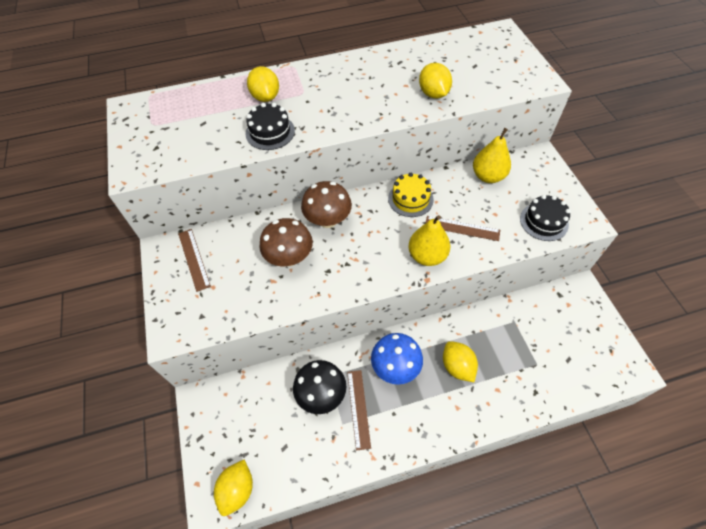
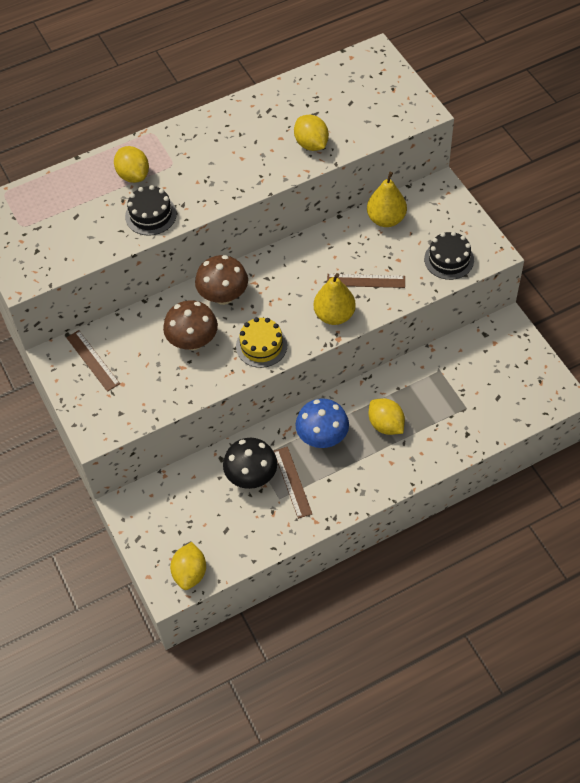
camera: 10 degrees left, 0 degrees up
(410, 199) = (307, 258): yellow cake -> yellow cake (261, 346)

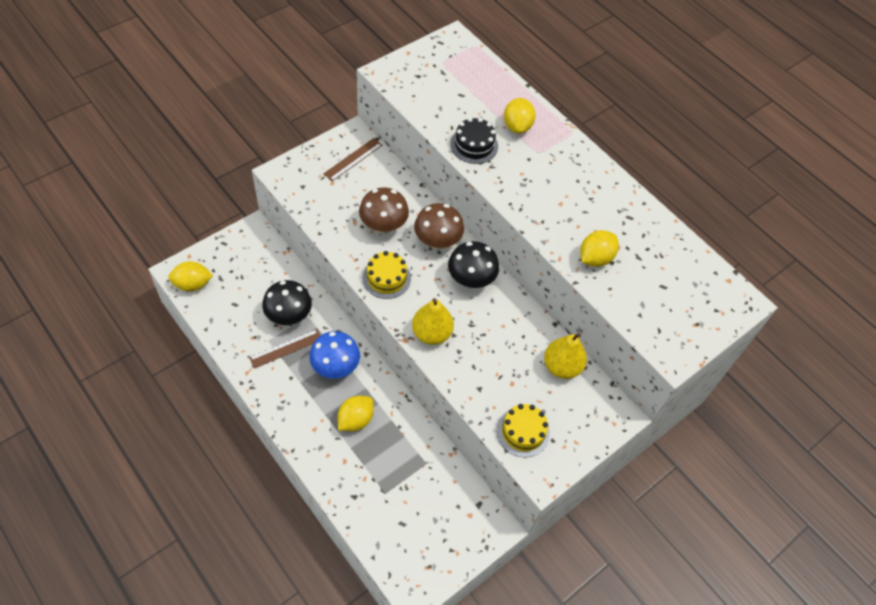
camera: 70 degrees right, 0 degrees up
(133, 175) = (517, 126): yellow lemon -> yellow lemon turned 45 degrees counterclockwise
(276, 274) = (471, 279): none -> black mushroom
(366, 281) = (479, 356): brown ruler -> none
(449, 259) = (523, 432): black cake -> yellow cake

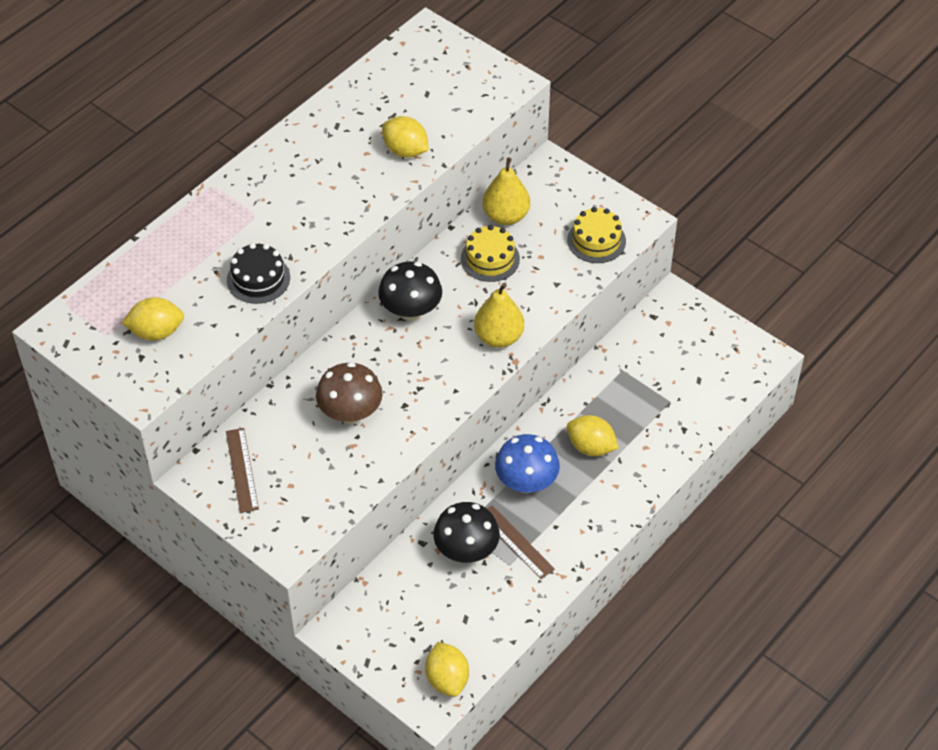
camera: 95 degrees left, 5 degrees down
(353, 159) = (242, 470): brown ruler -> brown ruler turned 45 degrees clockwise
(386, 278) = (432, 394): yellow cake -> yellow cake (490, 259)
(437, 241) = (361, 353): brown mushroom -> none
(517, 126) = (214, 240): yellow lemon -> yellow lemon (156, 332)

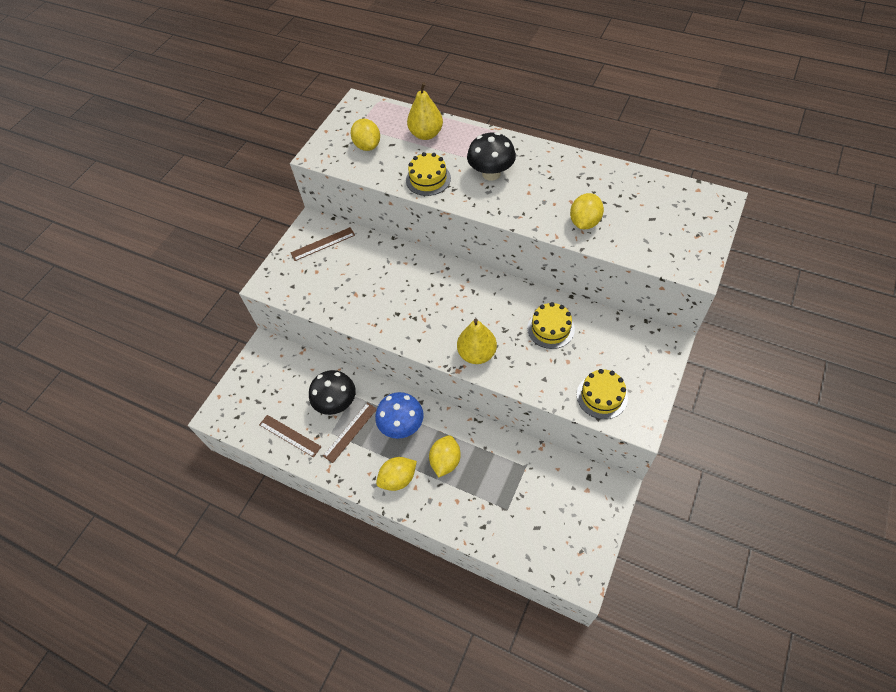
camera: 80 degrees right, 5 degrees up
(258, 279) = (428, 179): black cake -> yellow cake
(350, 413) = (382, 285): brown mushroom -> none
(411, 311) = (481, 294): black mushroom -> black mushroom (491, 174)
(447, 679) = (236, 419): yellow lemon -> yellow lemon (398, 479)
(497, 614) = (290, 435): none -> brown ruler
(506, 216) = (598, 327): yellow pear -> yellow pear (426, 134)

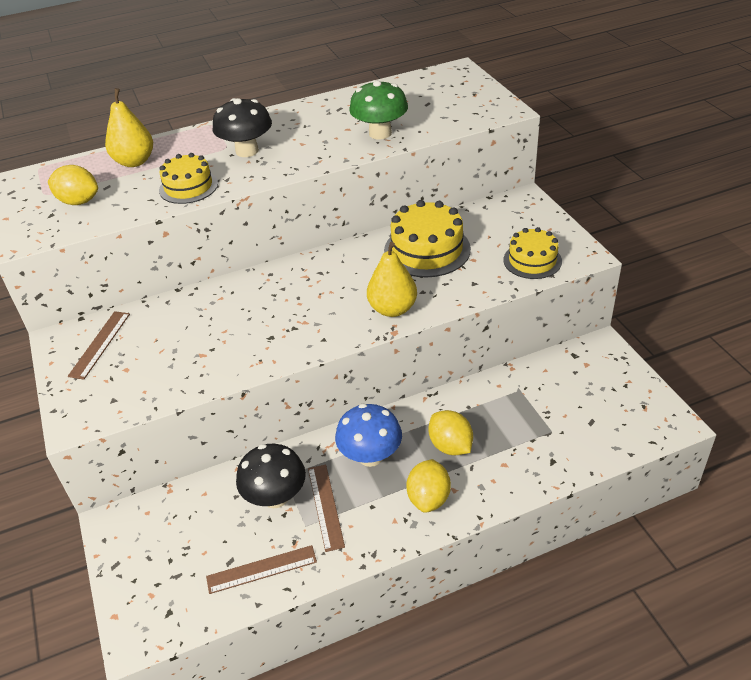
camera: 50 degrees left, 15 degrees down
(550, 328) = (427, 250): yellow cake -> yellow cake, size x1.54
(584, 222) = (380, 133): yellow lemon -> green mushroom

